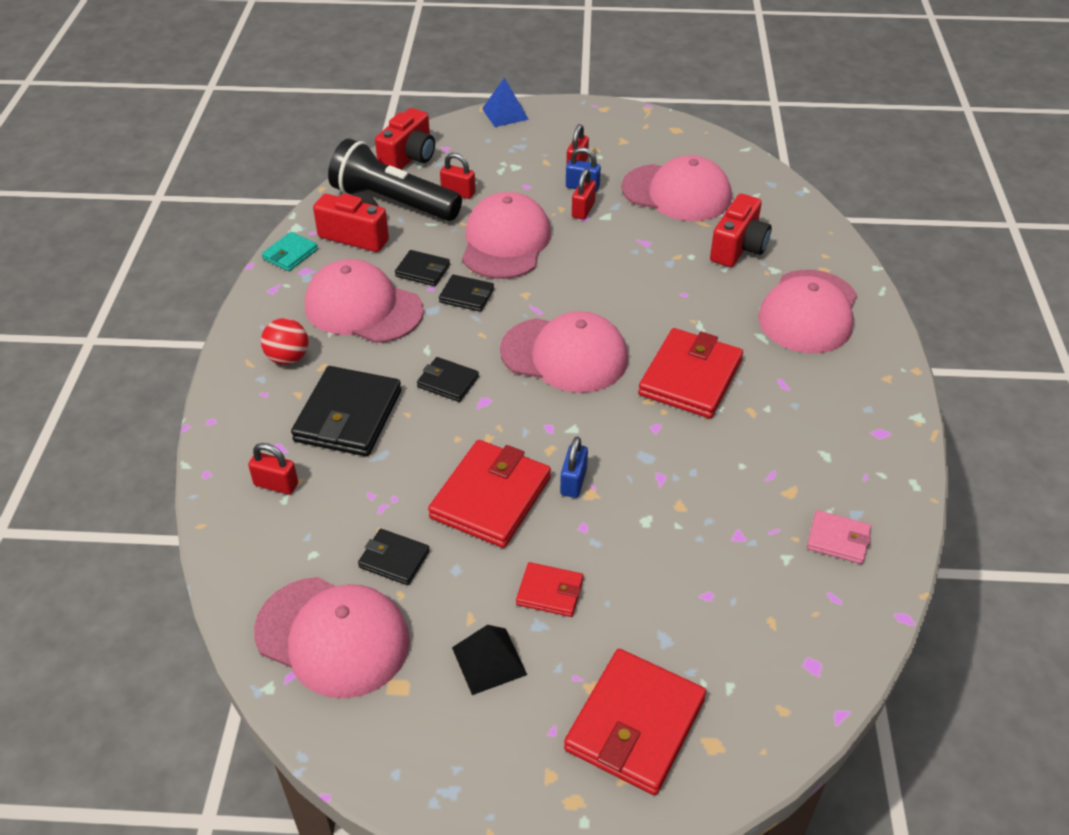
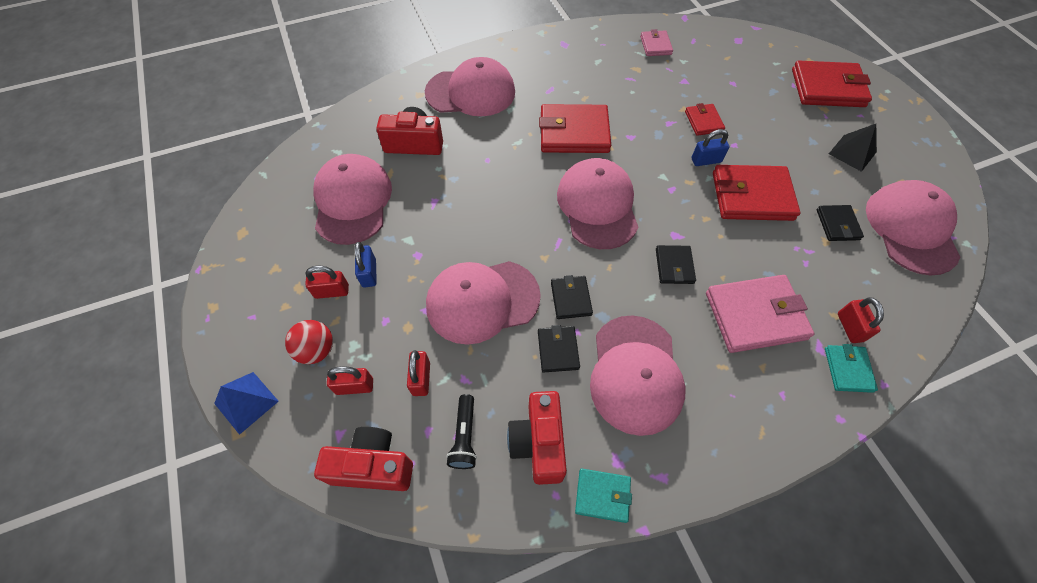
camera: 115 degrees left, 15 degrees up
(242, 455) = (848, 369): none -> turquoise wallet
(288, 358) = (733, 401): red ball -> red ball (317, 350)
(348, 416) = (755, 315): black wallet -> pink wallet
(393, 202) = (464, 436): black flashlight -> black flashlight, size x0.45
(550, 592) = (789, 143): red wallet -> red wallet (703, 121)
(583, 210) = (406, 259): red padlock -> red padlock (354, 386)

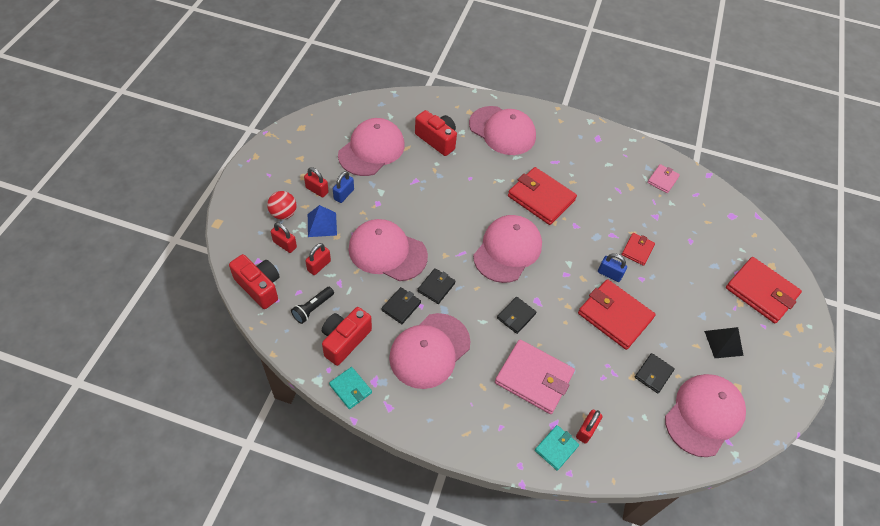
camera: 35 degrees right, 5 degrees down
(246, 402) = (231, 213): blue pyramid -> blue pyramid (322, 224)

